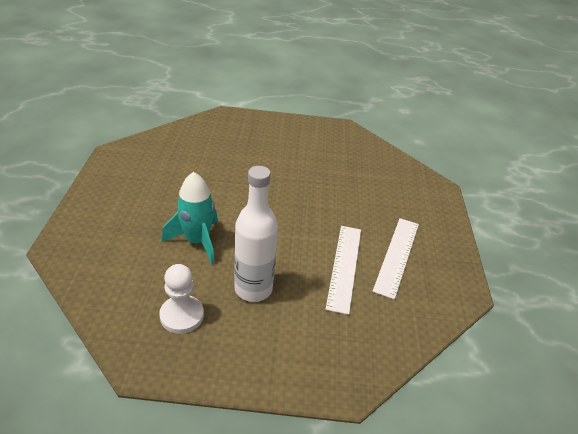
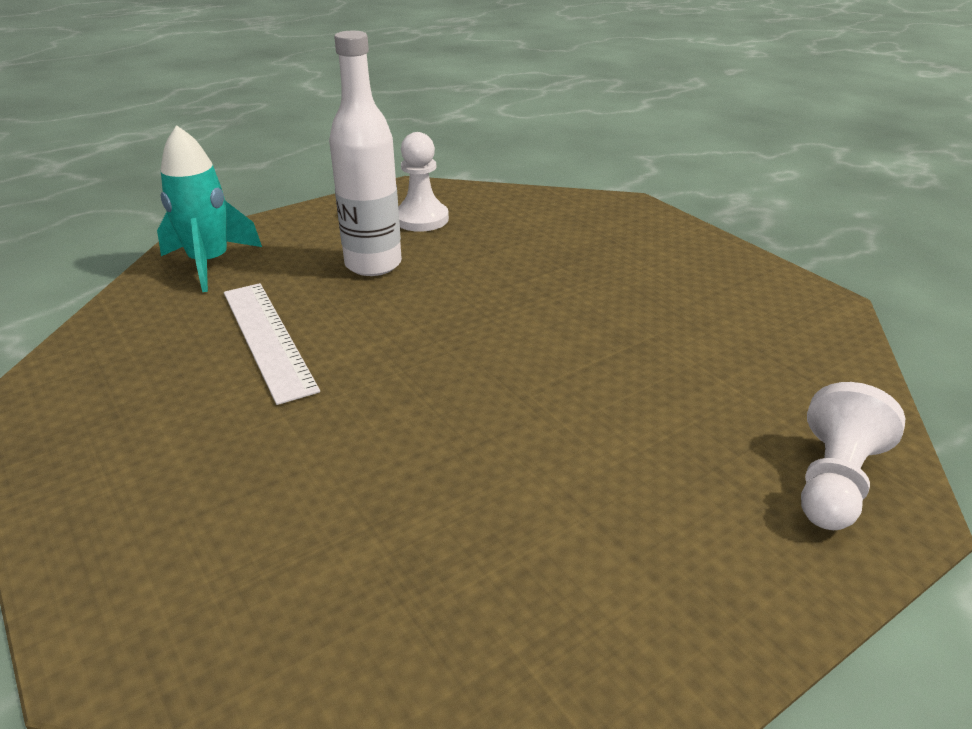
camera: 145 degrees right, 5 degrees down
(197, 241) = (507, 271): turquoise rocket -> turquoise rocket (209, 263)
(227, 124) = (834, 482): none -> white pawn
(397, 256) = (179, 397): white ruler -> none

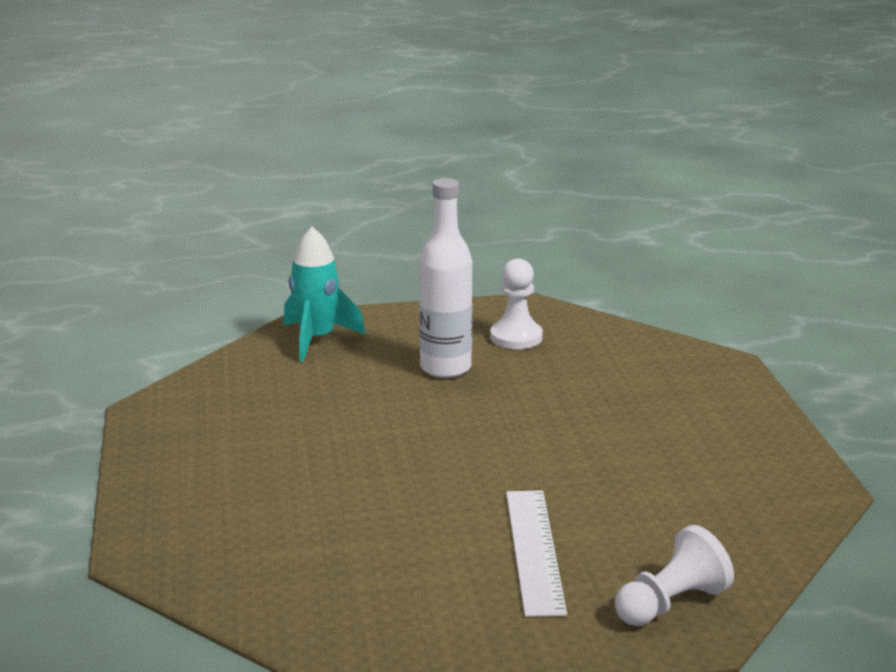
camera: 25 degrees right, 10 degrees down
(268, 338) = (327, 407): white ruler -> white ruler (534, 550)

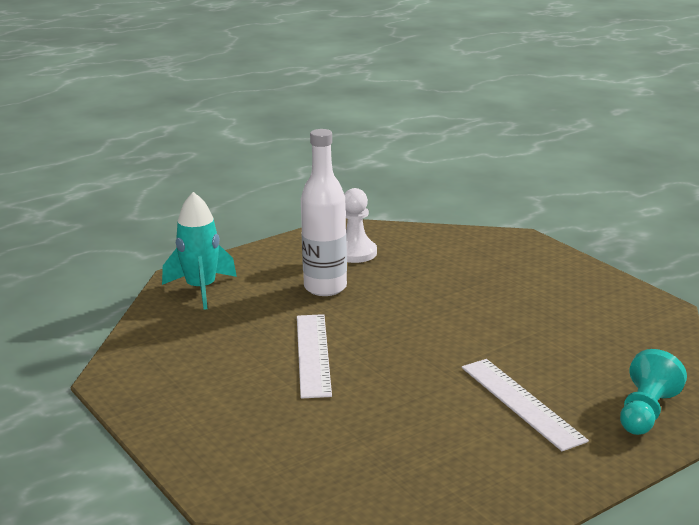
camera: 25 degrees left, 0 degrees up
(362, 436) = (313, 354): none -> white ruler
(671, 603) = (646, 412): white pawn -> turquoise pawn

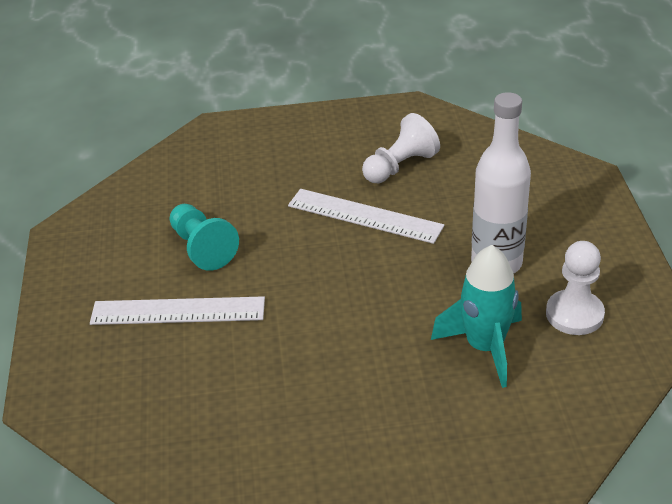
camera: 120 degrees right, 15 degrees up
(201, 289) = (548, 182): turquoise rocket -> turquoise rocket (485, 347)
(224, 357) = (400, 166): none -> white pawn
(646, 412) = (87, 386): turquoise pawn -> turquoise pawn (202, 248)

